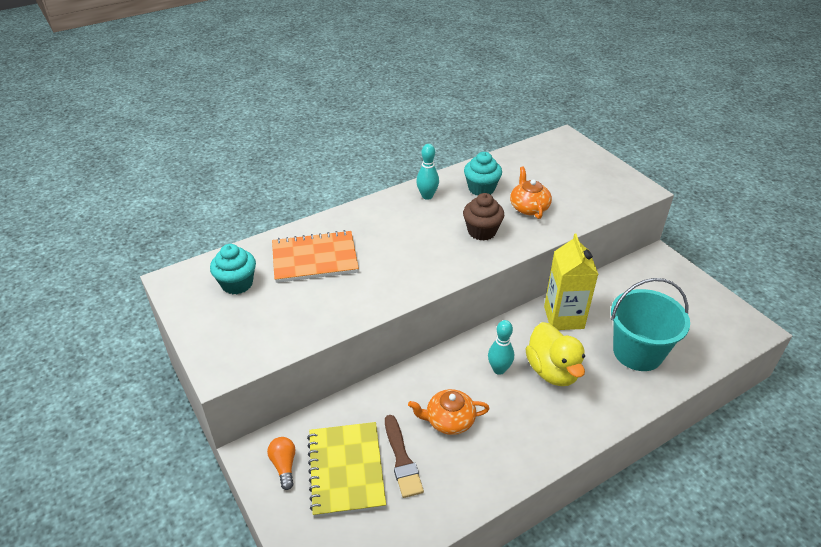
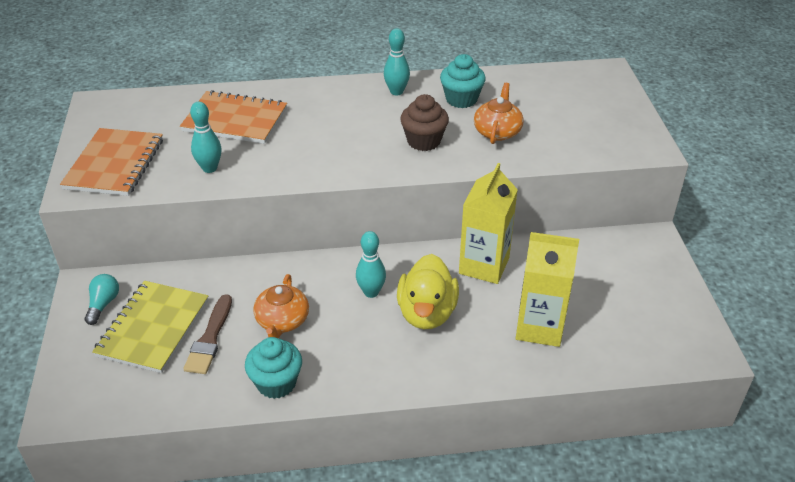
camera: 25 degrees right, 0 degrees up
(237, 284) = (148, 122): turquoise cupcake -> turquoise cupcake (276, 383)
(238, 333) = (114, 164): none -> orange notebook
(284, 465) = (103, 304): orange light bulb -> turquoise light bulb
(328, 309) = (209, 168): none -> turquoise bowling pin
(449, 420) = (282, 321): orange teapot -> orange teapot turned 105 degrees counterclockwise
(637, 352) = (539, 327): turquoise bucket -> yellow carton

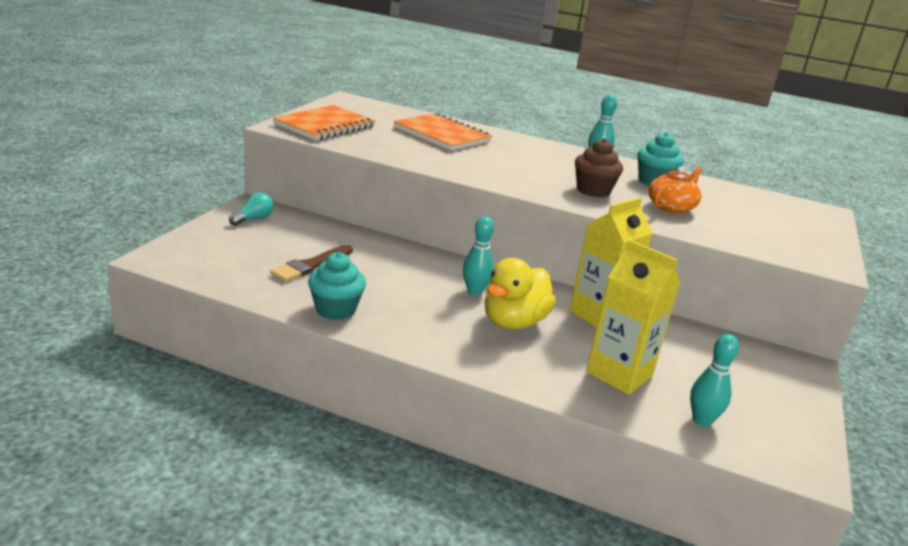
camera: 25 degrees right, 15 degrees down
(153, 328) = (275, 244): yellow notebook -> none
(209, 168) = (393, 148): turquoise bowling pin -> turquoise bowling pin (702, 420)
(282, 321) = (380, 278): orange teapot -> none

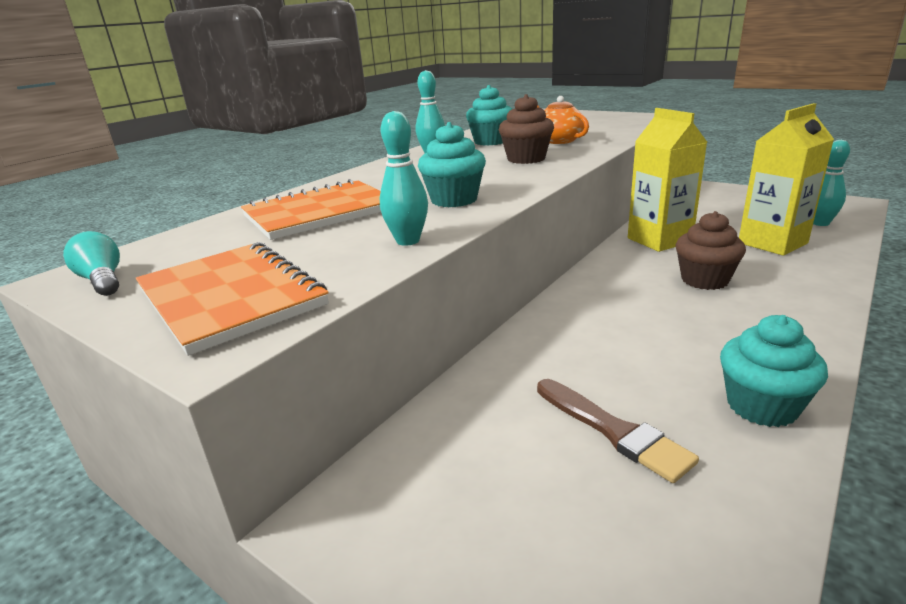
camera: 70 degrees left, 0 degrees up
(253, 219) = (405, 518): turquoise light bulb -> turquoise light bulb (103, 281)
(473, 165) = (454, 200): none -> turquoise cupcake
(475, 291) = (639, 296): turquoise bowling pin -> turquoise bowling pin (408, 241)
(513, 322) = (704, 280): yellow duck -> brown cupcake

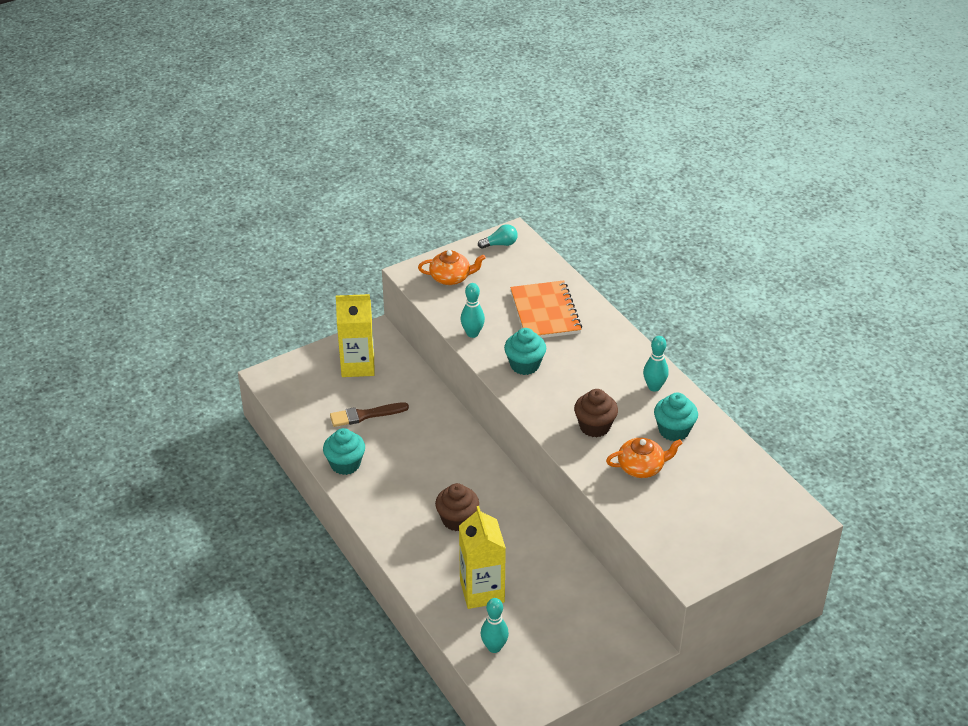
camera: 110 degrees right, 15 degrees up
(231, 297) = (451, 278): orange notebook -> orange teapot
(659, 240) = (531, 537): yellow carton -> yellow carton (358, 365)

